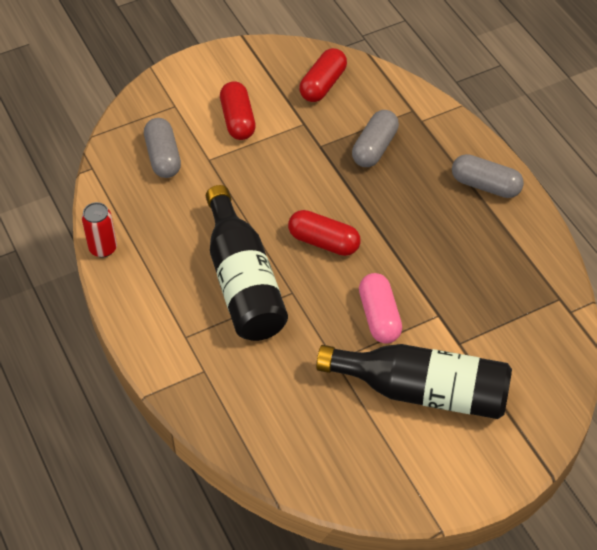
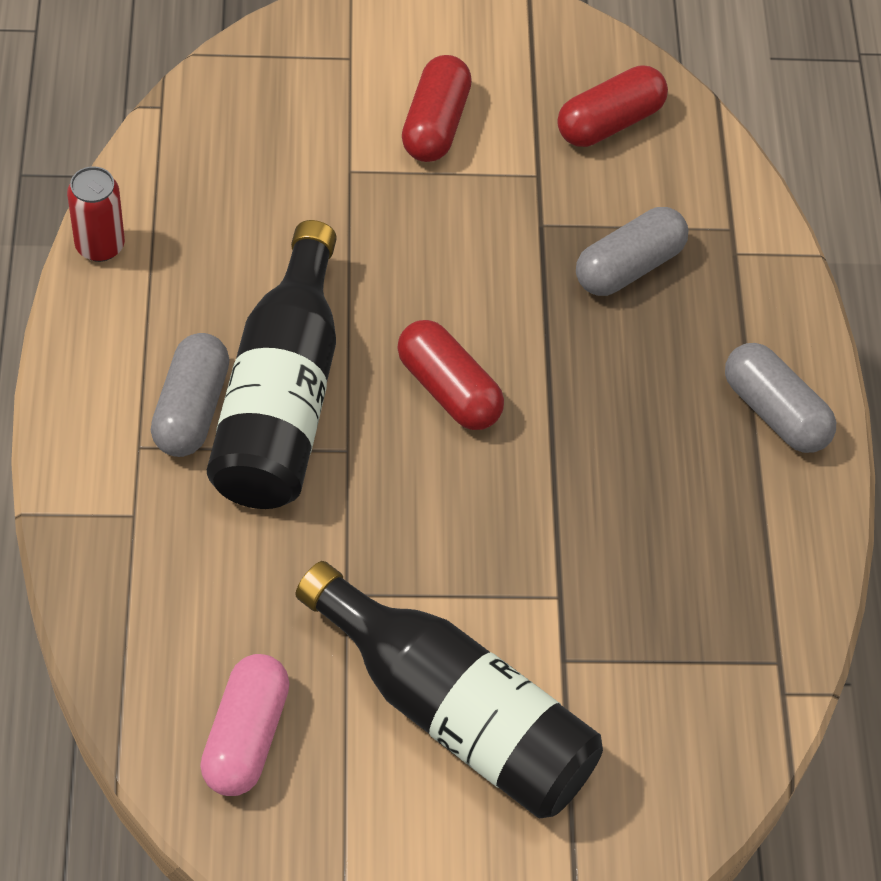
camera: 20 degrees right, 5 degrees up
(163, 157) = (280, 136): grey capsule -> grey capsule (191, 409)
(379, 317) = (461, 555): pink capsule -> pink capsule (245, 736)

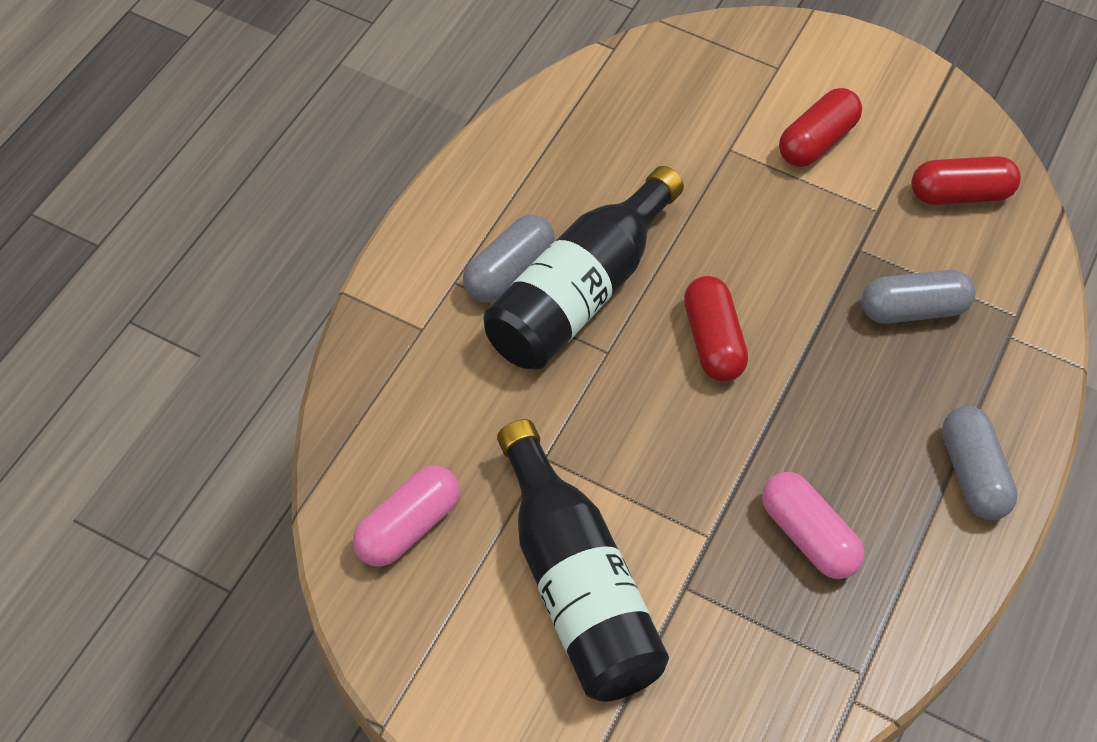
camera: 30 degrees right, 0 degrees up
(100, 245) = (511, 128): red can -> none
(653, 550) = (807, 536): none -> pink capsule

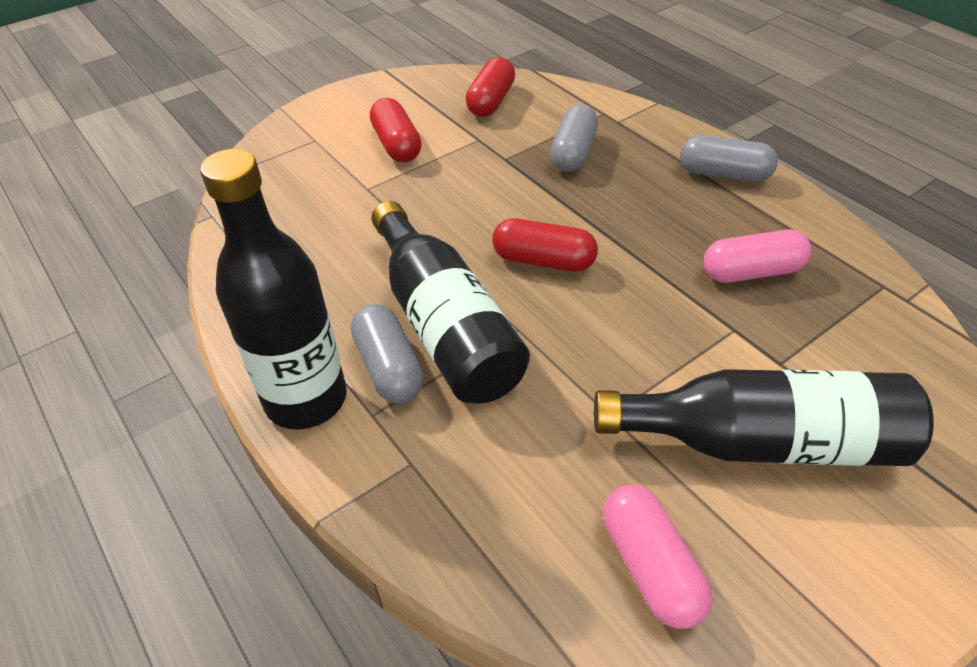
camera: 60 degrees left, 10 degrees down
(445, 229) = (306, 399): none -> black bottle

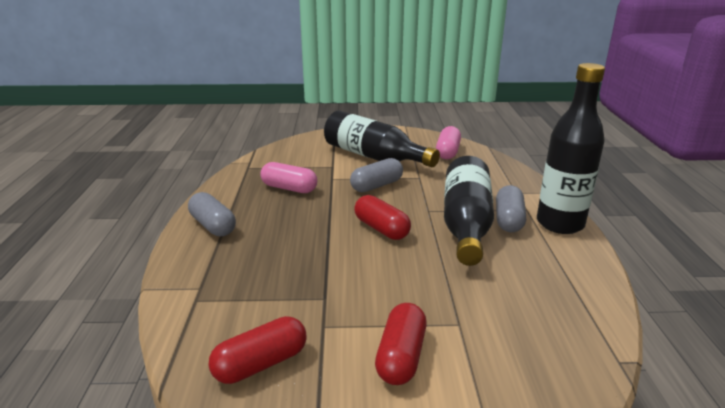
camera: 145 degrees left, 20 degrees down
(573, 153) = (272, 278): grey capsule -> grey capsule (376, 186)

